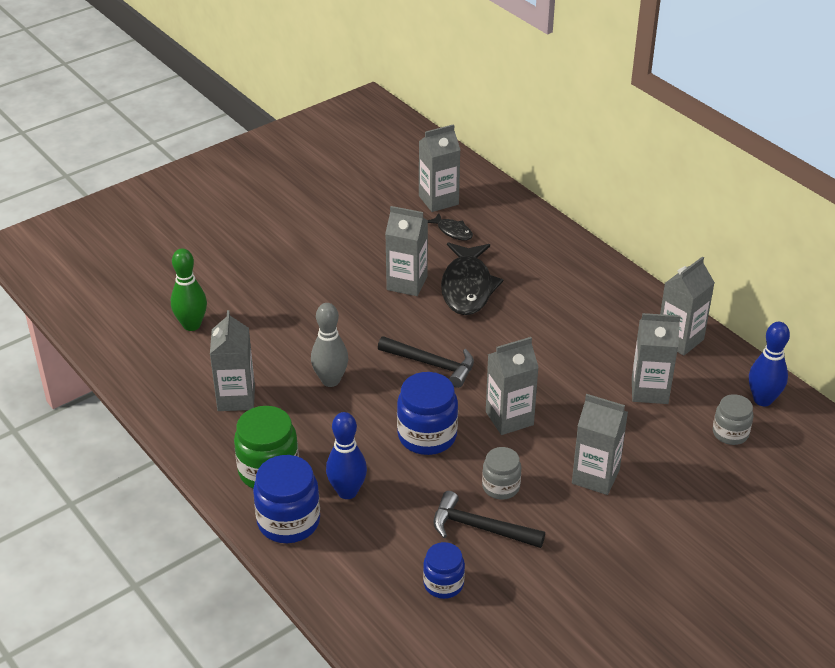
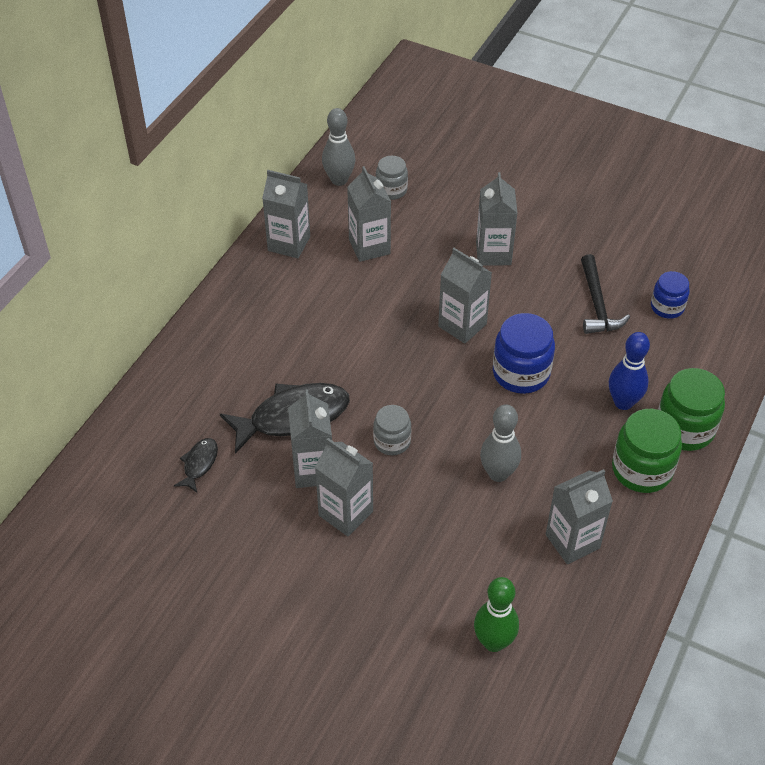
camera: 115 degrees left, 10 degrees up
(288, 521) = (684, 428): blue jar -> green jar
(432, 364) = (426, 403): black hammer -> none
(438, 200) = (143, 499): grey carton -> grey carton (346, 513)
(501, 487) = (545, 306): grey jar -> grey jar (392, 441)
(762, 400) = (339, 180): blue bowling pin -> grey bowling pin

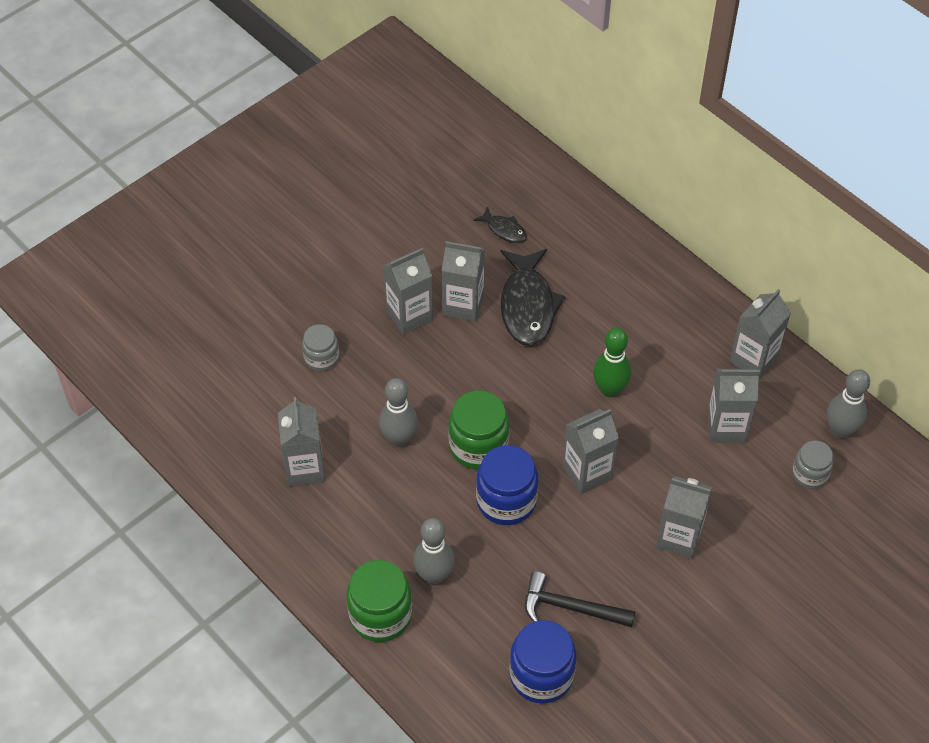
camera: 110 degrees right, 5 degrees up
(392, 441) = (469, 370): grey jar -> grey jar (321, 358)
(493, 642) = (243, 377): green bowling pin -> green bowling pin (609, 389)
(623, 402) = (434, 575): blue bowling pin -> grey bowling pin
(642, 469) = (351, 556): green jar -> green jar (478, 446)
(667, 307) = (541, 675): blue jar -> blue jar, size x1.63

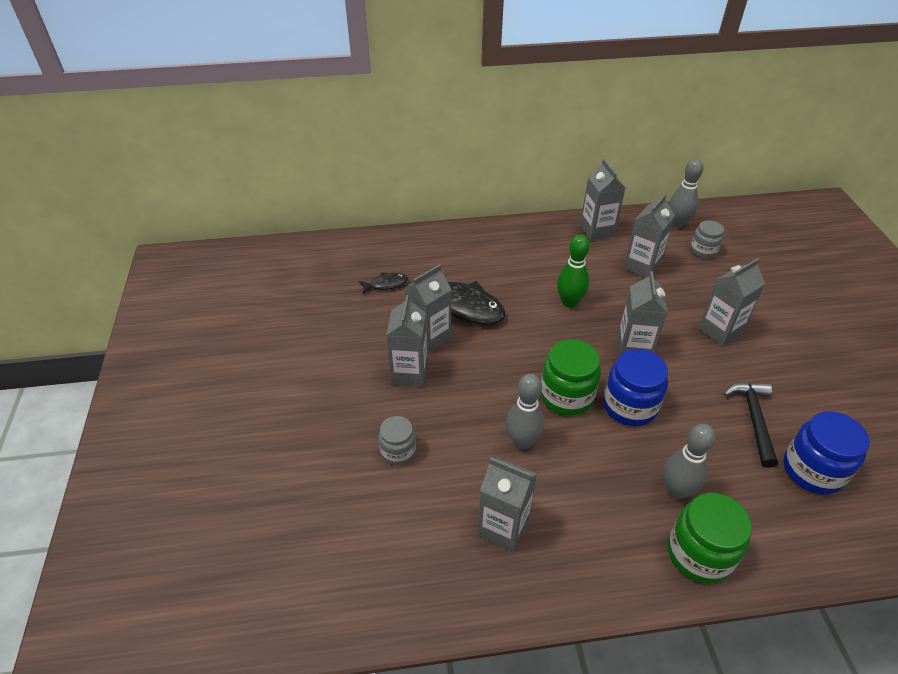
camera: 55 degrees left, 10 degrees down
(570, 607) = (753, 419): black hammer -> black hammer turned 135 degrees clockwise

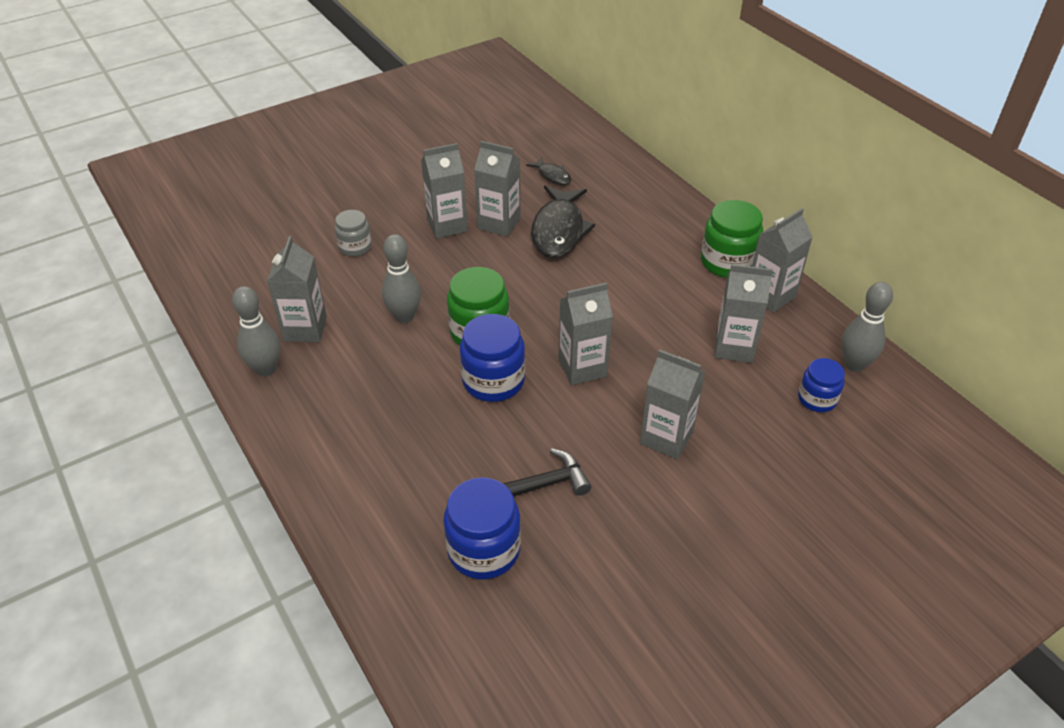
camera: 65 degrees right, 0 degrees up
(569, 302) = (621, 302): green bowling pin -> none
(676, 491) = (399, 436): grey bowling pin -> grey bowling pin (266, 369)
(699, 554) = (330, 465): green jar -> green jar (727, 262)
(703, 251) = (817, 399): grey jar -> blue jar

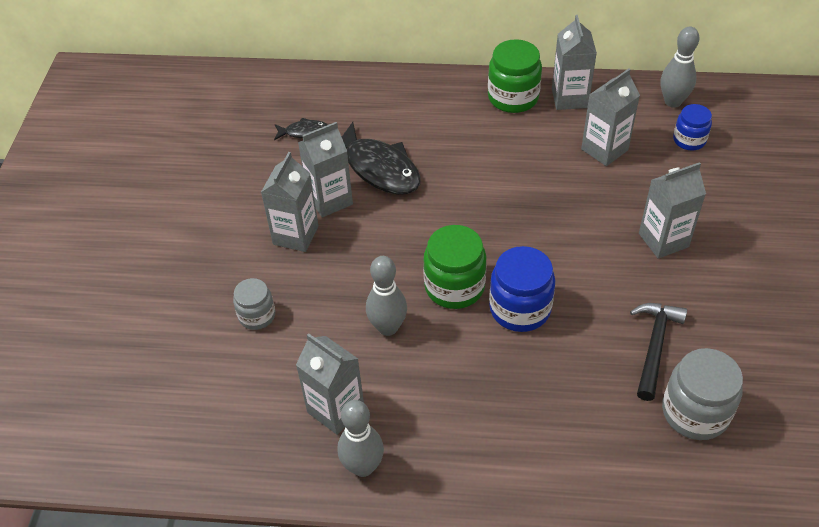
camera: 50 degrees left, 5 degrees up
(484, 550) = (695, 412): blue jar -> grey jar
(582, 368) = (552, 246): grey carton -> none

